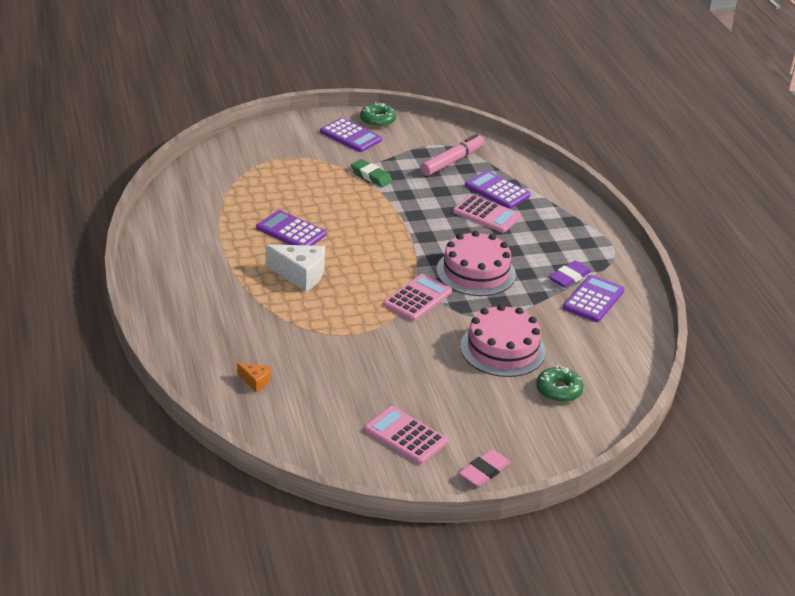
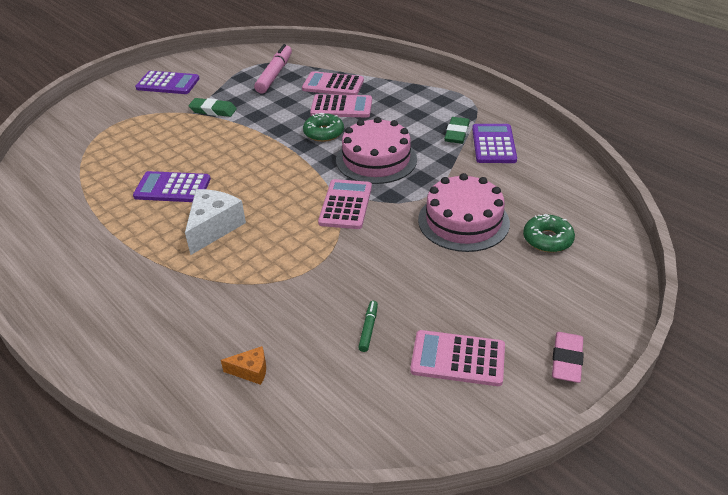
camera: 25 degrees left, 5 degrees up
(300, 275) = (213, 228): white cheese -> white cheese turned 60 degrees counterclockwise
(358, 391) = (368, 329): none -> green marker
(377, 120) = (183, 63): green donut -> green donut (323, 133)
(497, 190) = (333, 85): purple calculator -> pink calculator
(569, 277) = (457, 133): purple eraser -> green eraser

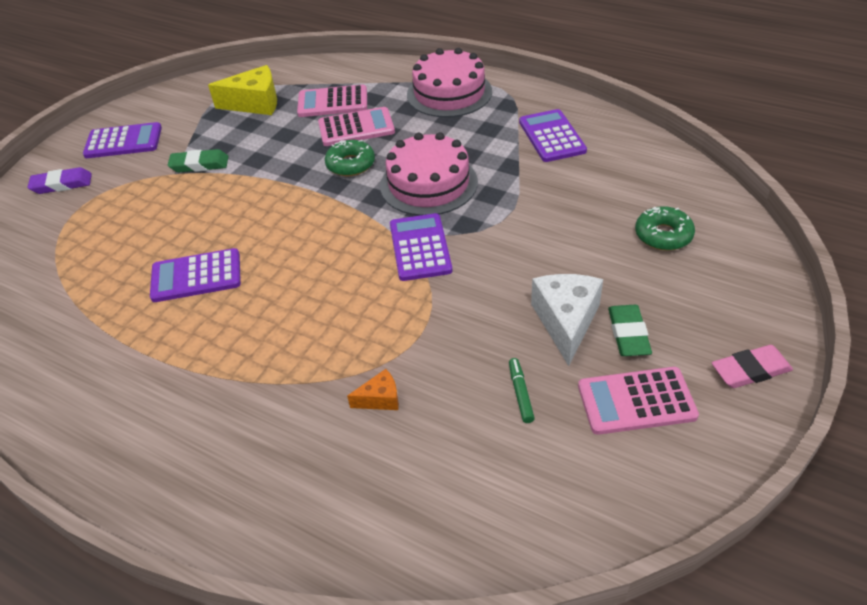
camera: 15 degrees left, 5 degrees up
(112, 104) = (62, 184): none -> purple eraser
(213, 228) = (273, 315): white cheese -> white cheese (566, 322)
(251, 371) = (408, 484): orange cheese -> orange cheese (380, 399)
(274, 75) = (255, 103): pink marker -> yellow cheese
(345, 205) = (420, 247): pink calculator -> purple calculator
(457, 133) = (505, 132): green eraser -> green eraser (628, 334)
(463, 221) = (563, 236): pink cake -> pink cake (449, 93)
(566, 360) = (750, 370): pink eraser -> pink eraser turned 75 degrees clockwise

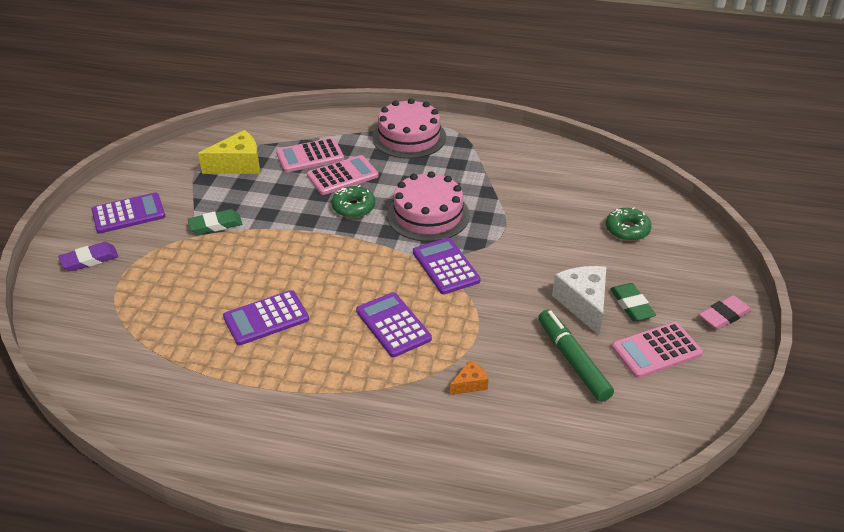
camera: 20 degrees left, 5 degrees down
(520, 393) = (573, 360): green marker -> green marker, size x2.06
(552, 136) = (510, 164): purple calculator -> purple calculator (393, 325)

